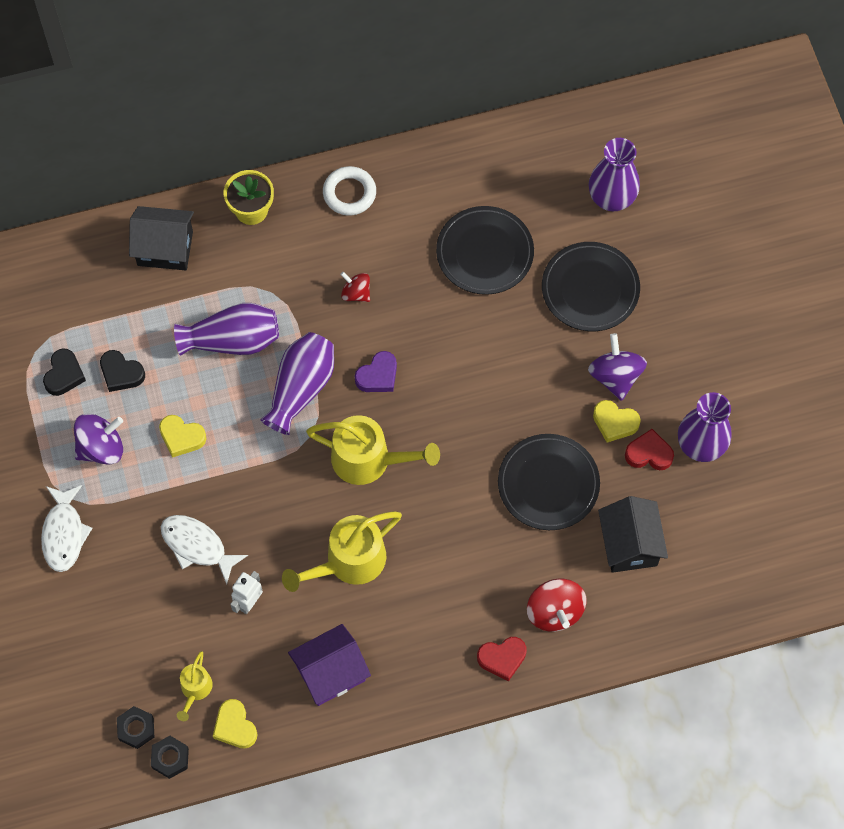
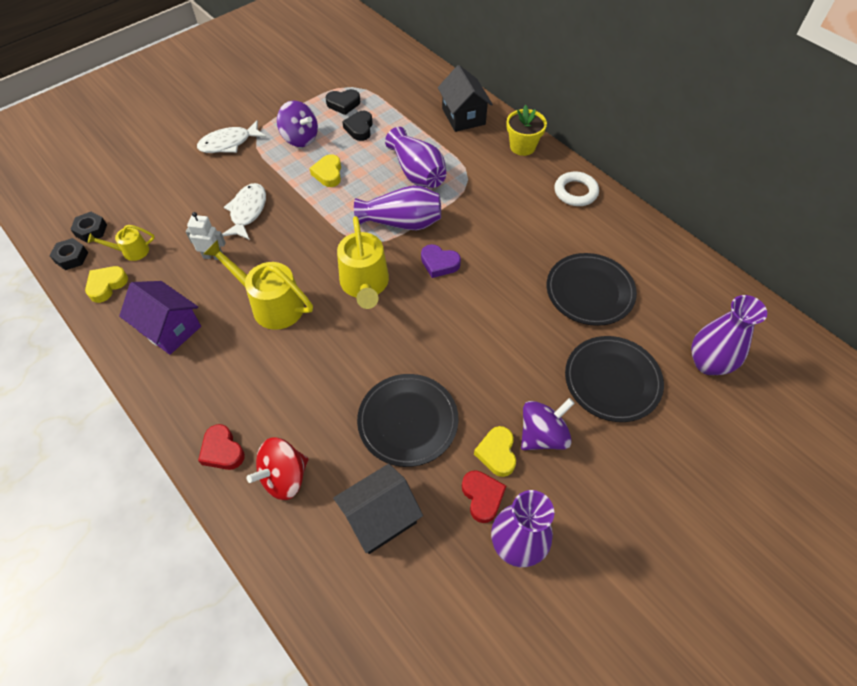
camera: 65 degrees right, 10 degrees down
(356, 293) = (499, 225): red spinning top -> none

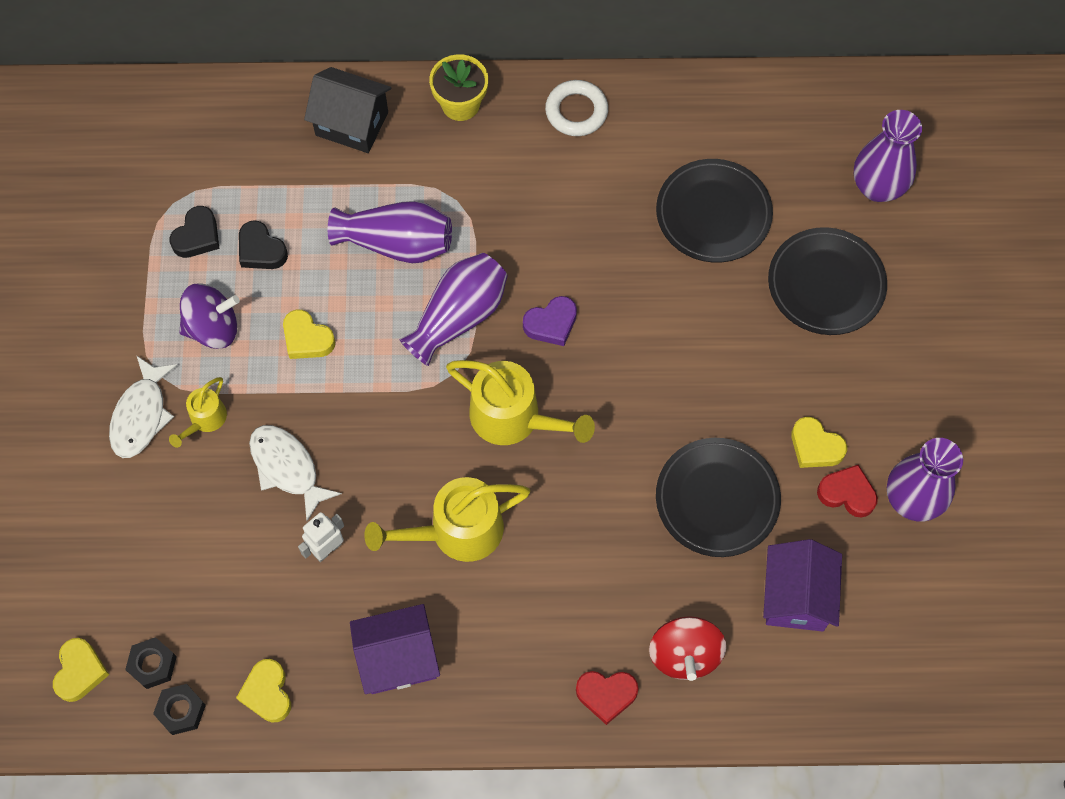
camera: 50 degrees left, 10 degrees up
(68, 206) = (80, 671): none -> yellow heart
(131, 251) = (234, 636): yellow watering can -> yellow watering can (205, 420)
(380, 517) = (796, 596): black house -> purple house
(542, 435) = (830, 392): purple spinning top -> none

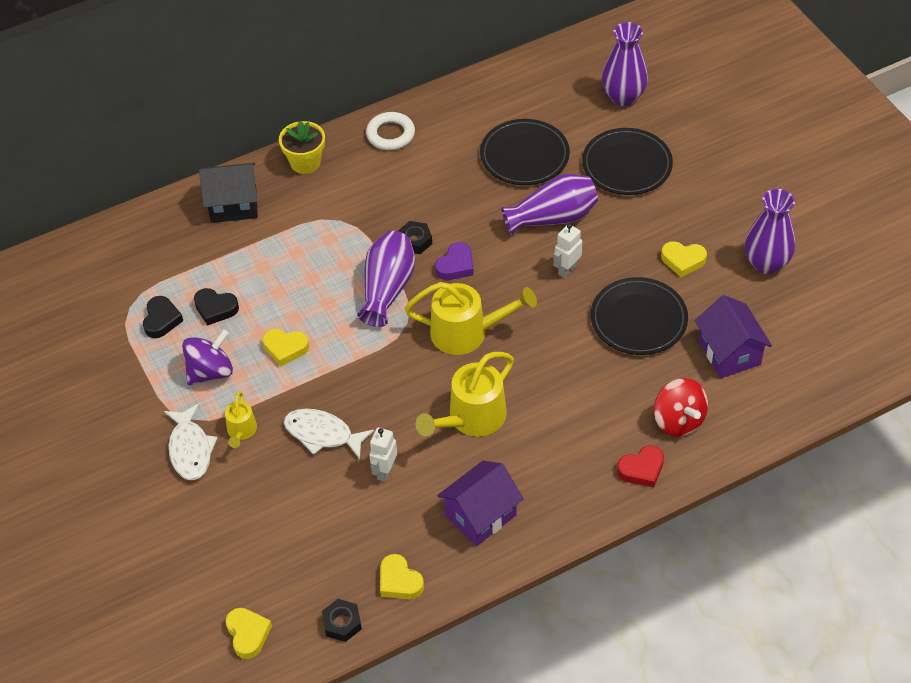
camera: 25 degrees left, 15 degrees down
(152, 665) = (301, 604): black nut -> black nut (415, 241)
(397, 243) = (314, 263): purple vase -> purple vase (552, 218)
(674, 392) = (567, 269): none -> white robot
(847, 493) = (722, 278): red heart -> none

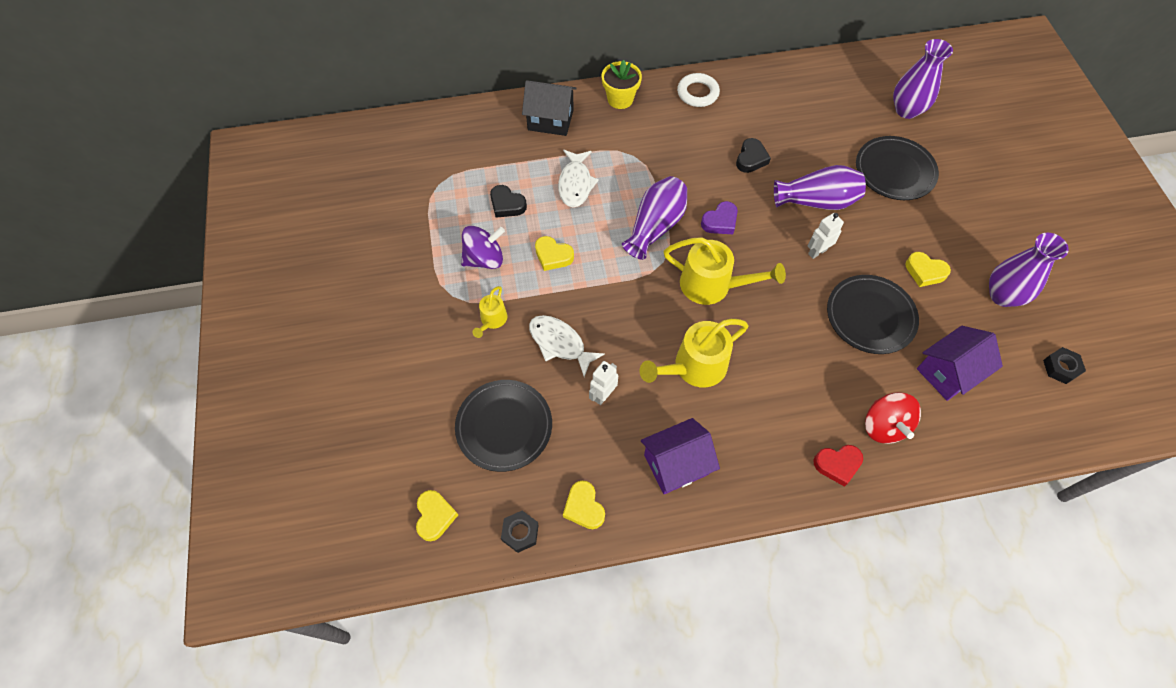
camera: 15 degrees right, 10 degrees up
(161, 320) = (460, 202): black heart -> black heart (751, 159)
(190, 449) = (445, 324): white fish -> white fish (575, 184)
(415, 241) = (691, 190): black nut -> black nut (1060, 368)
(524, 156) = (806, 140): black plate -> black plate (504, 426)
(729, 352) = (948, 372): purple house -> purple house turned 60 degrees clockwise

